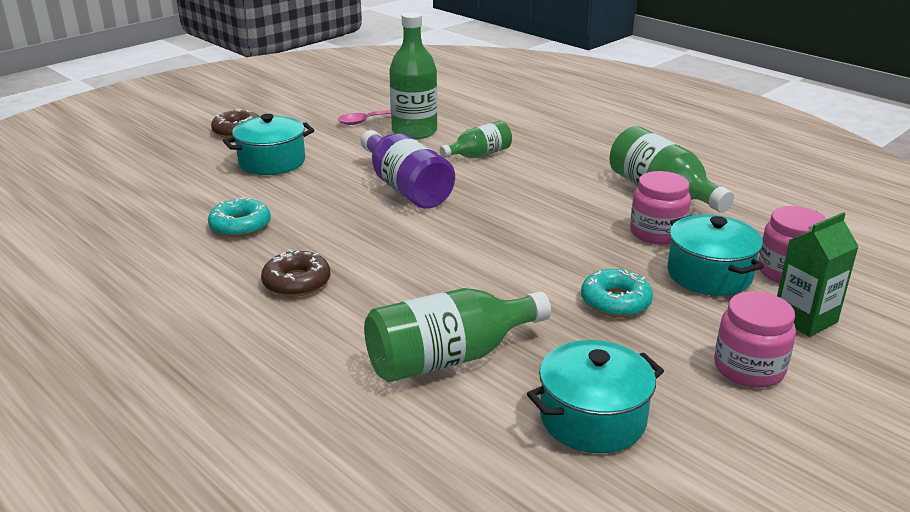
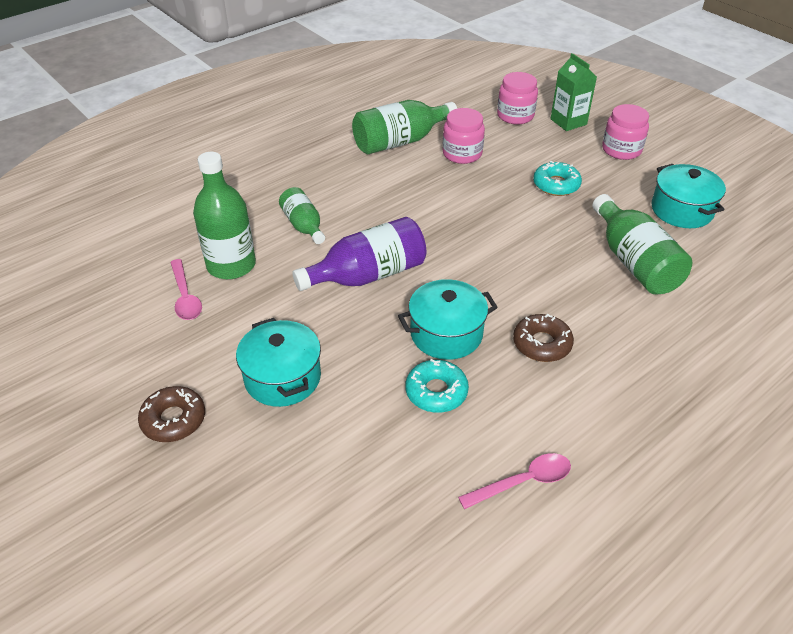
camera: 85 degrees left, 15 degrees up
(119, 268) = (523, 482): none -> pink spoon
(709, 275) = (520, 143): turquoise pot -> turquoise pot (446, 334)

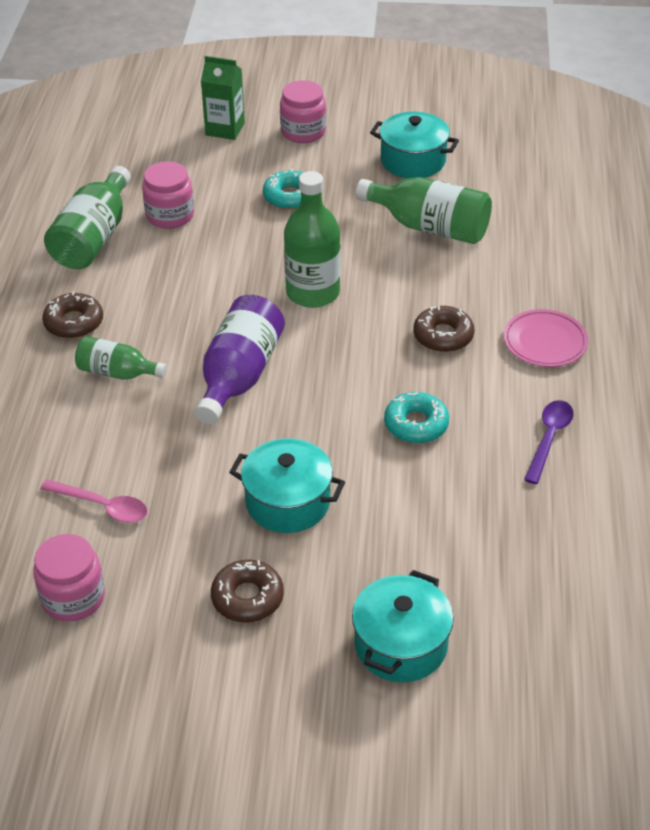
camera: 45 degrees left, 0 degrees up
(231, 265) = (102, 451): green bottle -> green bottle (313, 292)
(322, 182) = (74, 322): none -> brown donut
(446, 334) = (366, 377): turquoise pot -> turquoise pot (401, 644)
(515, 116) = (169, 149): pink jar -> pink jar (73, 597)
(523, 482) = (549, 439): pink spoon -> purple spoon
(620, 404) = (545, 341): none -> pink plate

